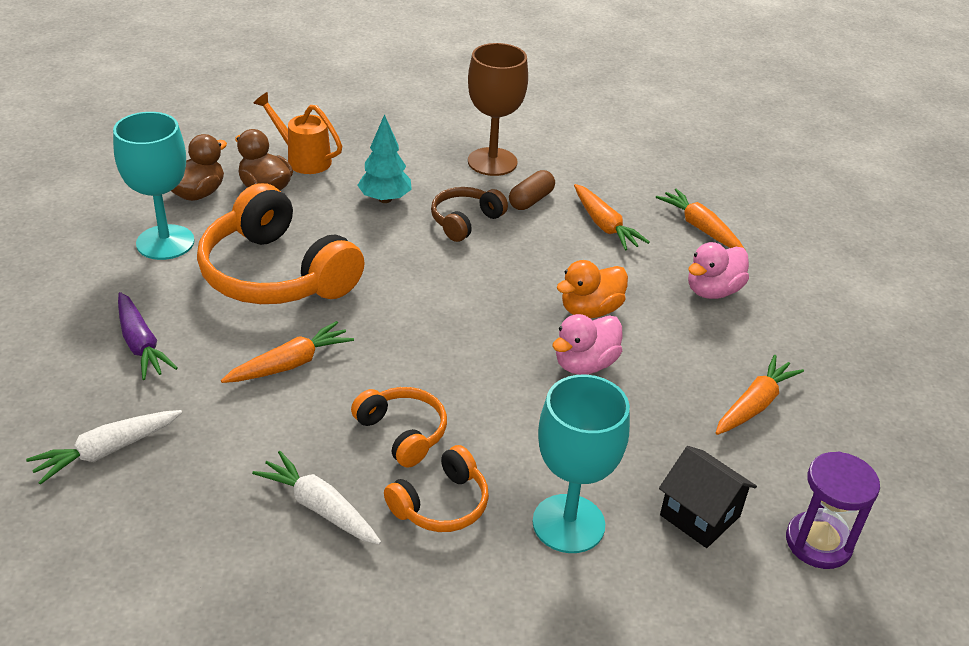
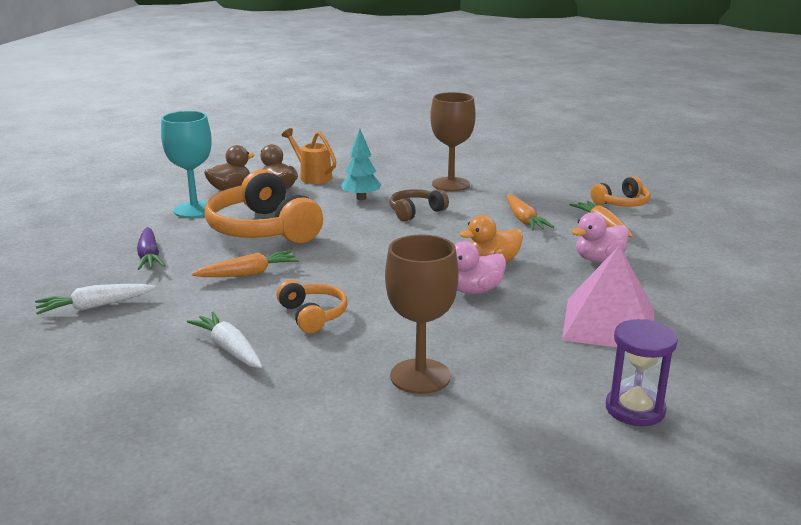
camera: 15 degrees right, 15 degrees down
(441, 504) = (323, 356): orange headphones -> orange headphones (622, 203)
(531, 200) = (471, 204): brown capsule -> none
(568, 523) = (420, 376): turquoise goblet -> brown goblet
(700, 516) = (534, 383): black house -> none
(754, 405) = (609, 324): orange carrot -> pink pyramid

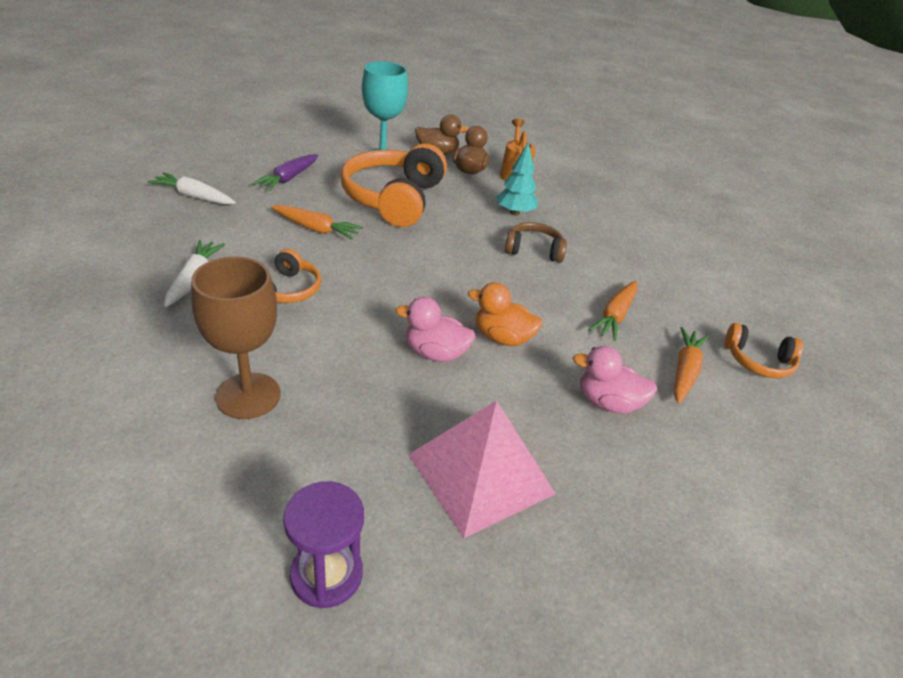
camera: 40 degrees right, 15 degrees up
(451, 184) = (616, 242): brown goblet -> none

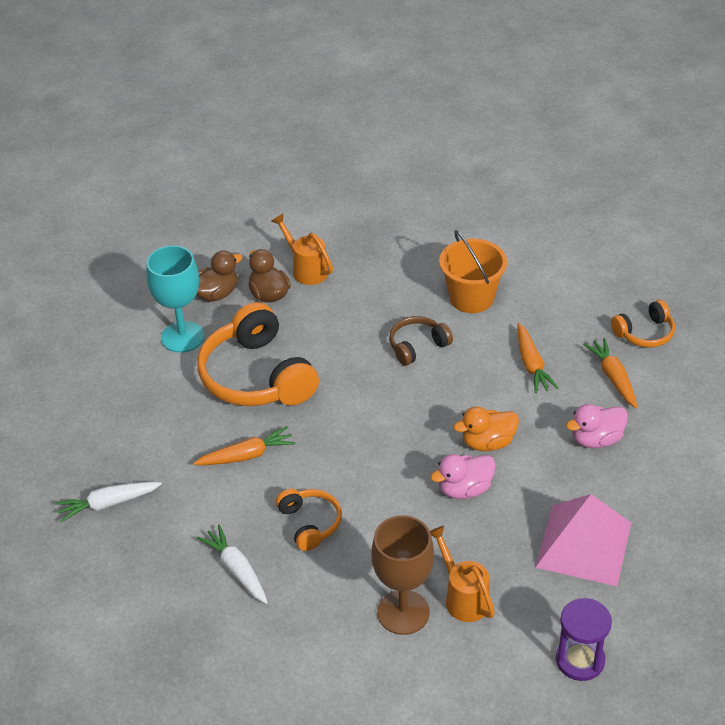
camera: 35 degrees left, 5 degrees up
(288, 178) = (147, 423): purple carrot -> none
(311, 425) = (463, 597): none -> orange watering can
(514, 213) = (360, 317): turquoise tree -> none
(618, 251) = (471, 298): none -> orange bucket

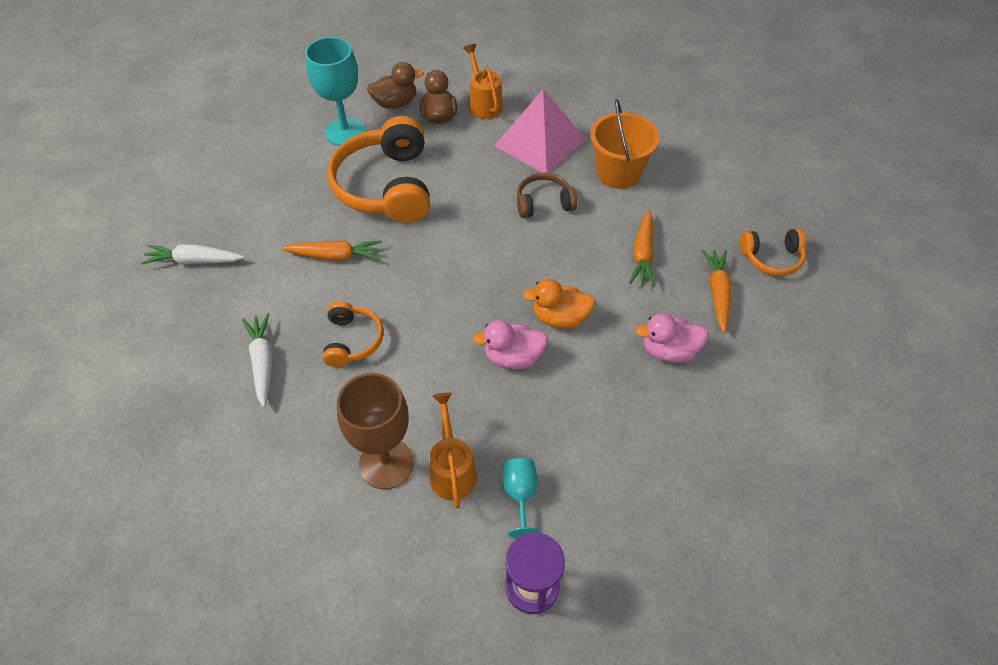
camera: 20 degrees right, 10 degrees up
(532, 596) = (520, 495): none -> turquoise goblet
(583, 544) = (600, 458): pink pyramid -> pink pyramid (540, 142)

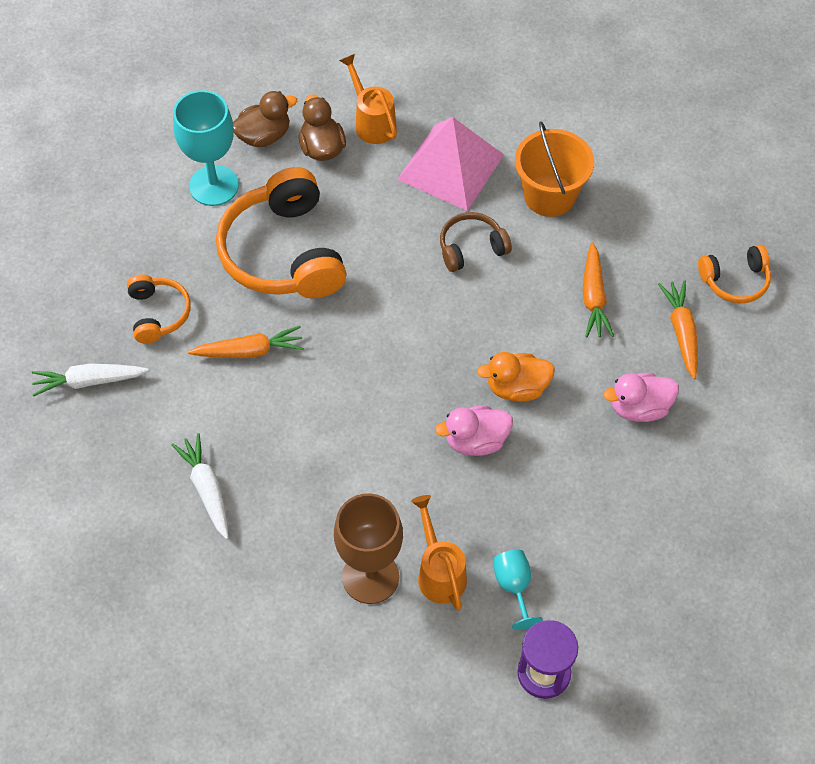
camera: 10 degrees left, 5 degrees up
(352, 340) = (298, 449): orange headphones -> orange headphones (158, 314)

